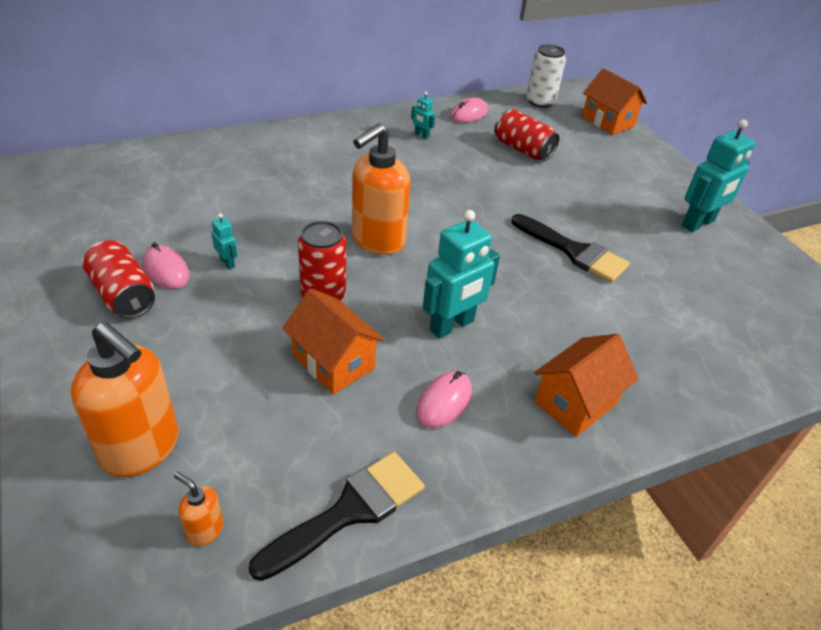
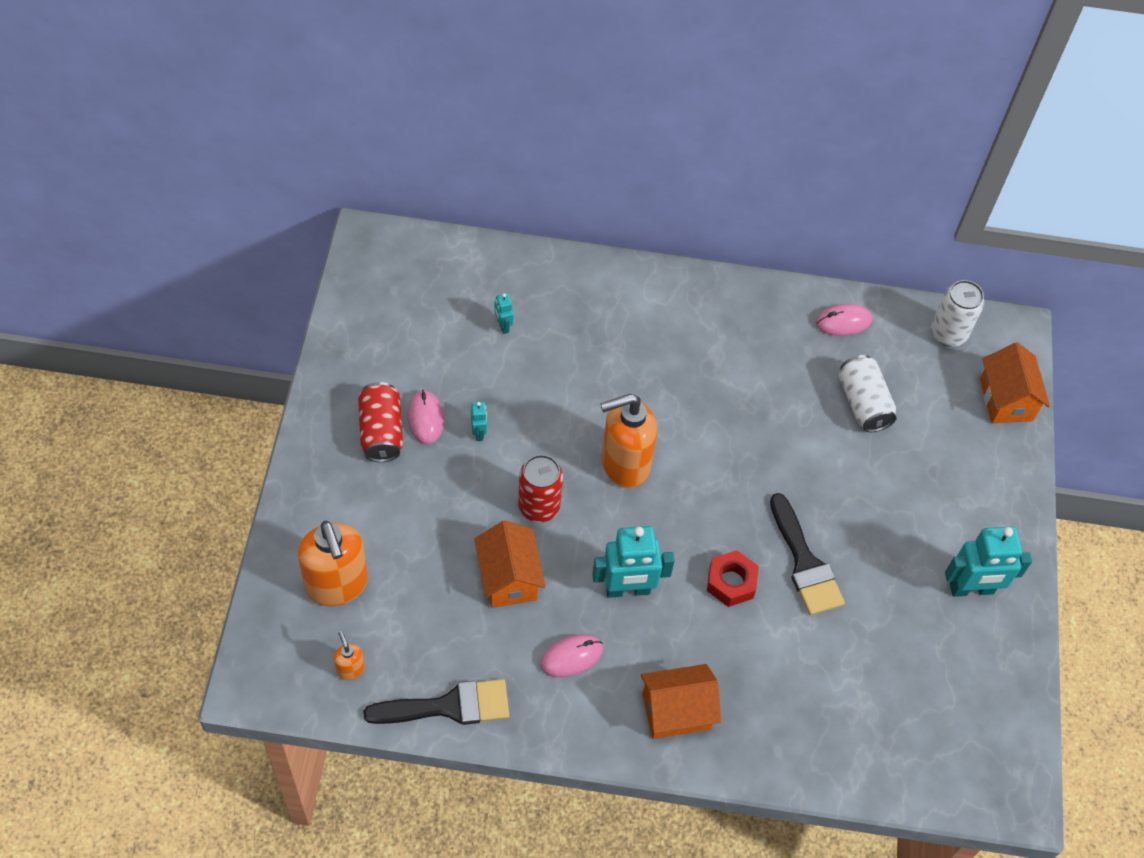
camera: 30 degrees right, 15 degrees up
(421, 135) = (764, 336): turquoise robot -> turquoise robot (503, 326)
(523, 149) = (863, 403): red can -> white can
(532, 286) = (731, 582): none -> red nut

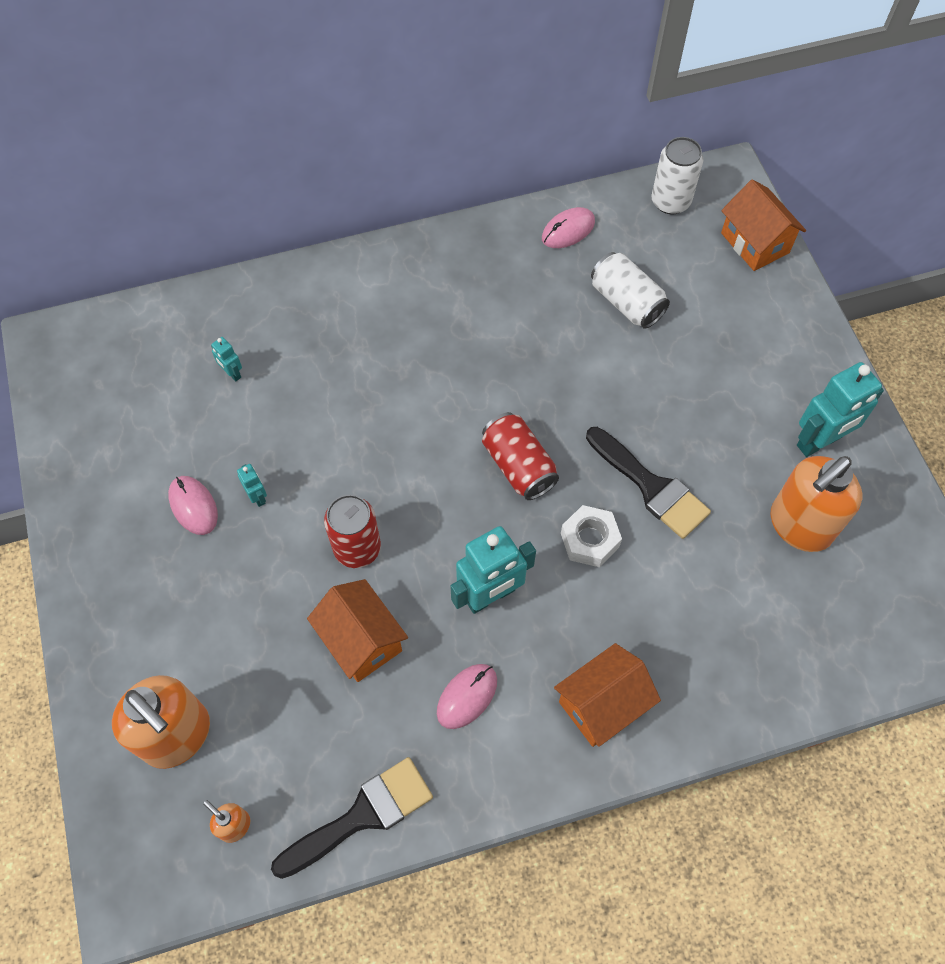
camera: 20 degrees left, 5 degrees up
(381, 432) = (152, 541): red can -> red can (518, 466)
(624, 465) = (424, 465): orange soap dispenser -> orange soap dispenser (799, 526)
(731, 582) = (589, 540): red nut -> white nut

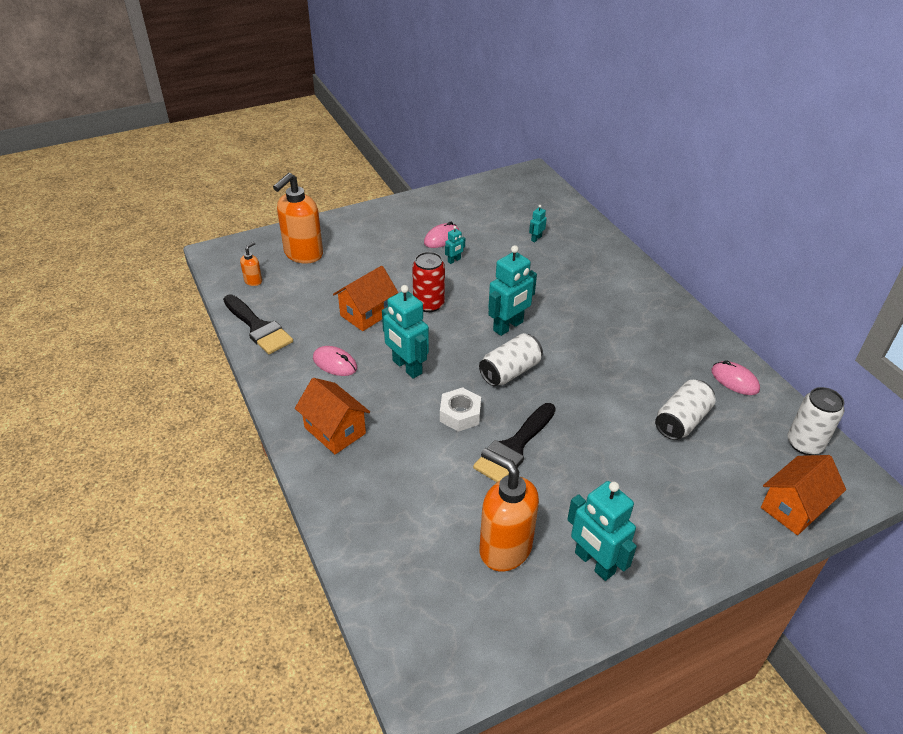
camera: 80 degrees right, 20 degrees down
(428, 450) = (508, 326): none -> turquoise robot
(518, 466) = (510, 371): red can -> white can

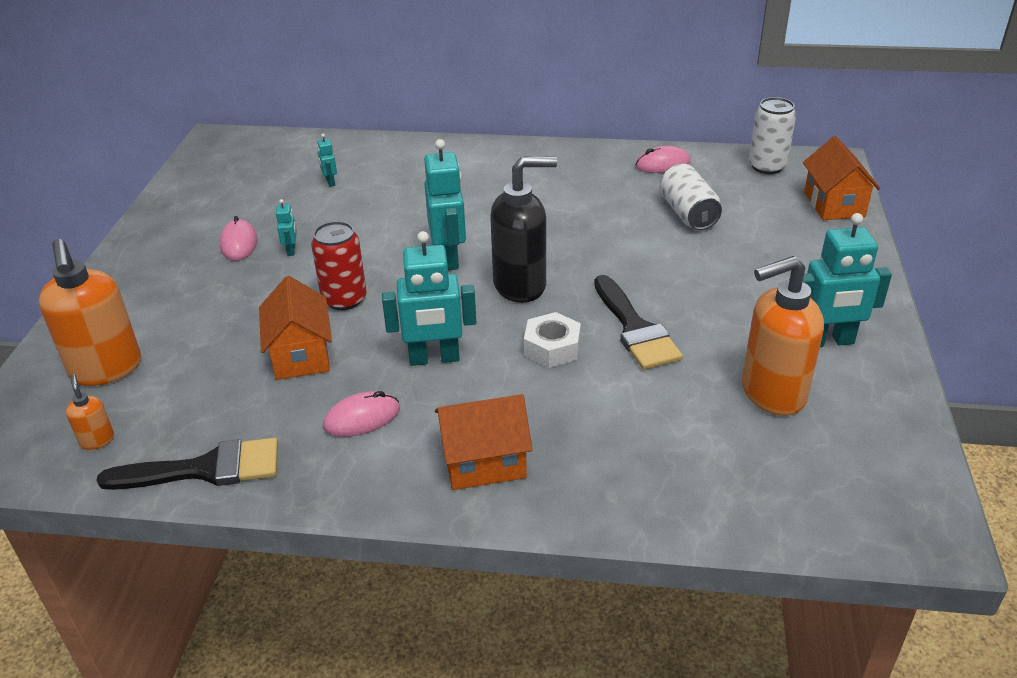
camera: 55 degrees left, 5 degrees down
(510, 371) = (520, 285): white can -> black soap dispenser

